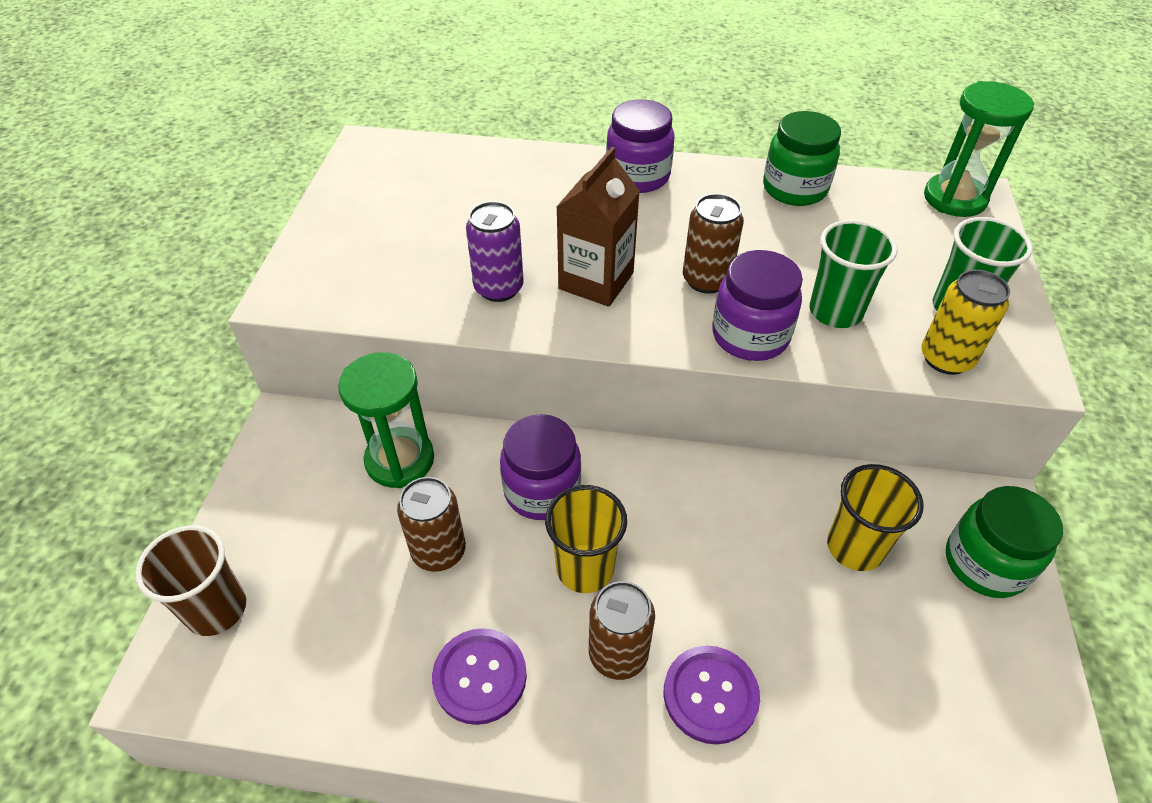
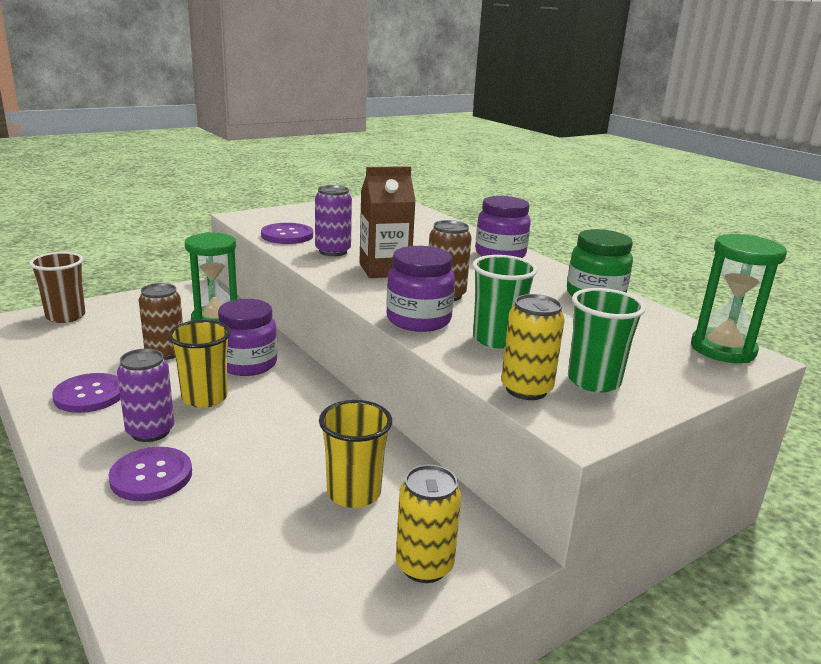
camera: 45 degrees right, 25 degrees down
(402, 296) = (287, 235): none -> purple button
(618, 654) = (150, 431): brown can -> purple can
(985, 563) = (424, 566): green jar -> yellow can

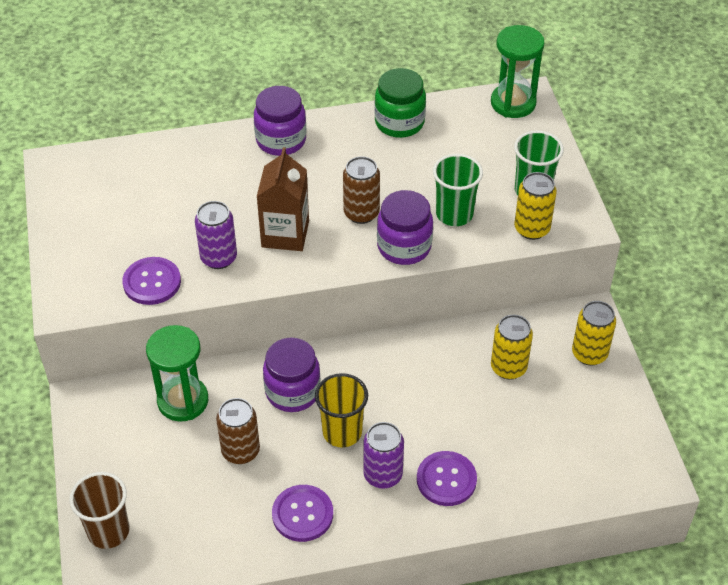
camera: 65 degrees left, 25 degrees up
(354, 493) = (508, 367): yellow cup -> yellow can

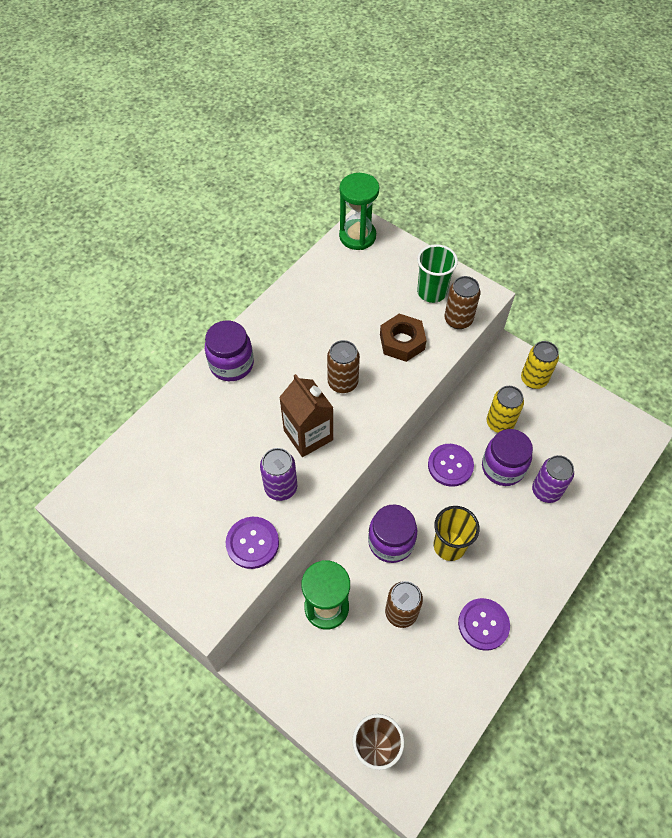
camera: 40 degrees left, 10 degrees up
(383, 475) = (502, 555): purple can -> purple can (546, 491)
(399, 123) = (299, 297): green jar -> none
(404, 247) = (395, 388): purple jar -> purple jar (503, 467)
(446, 480) = (540, 528): purple button -> purple button (450, 465)
(454, 214) = (402, 342): green cup -> brown nut
(532, 229) = (458, 320): yellow can -> brown can

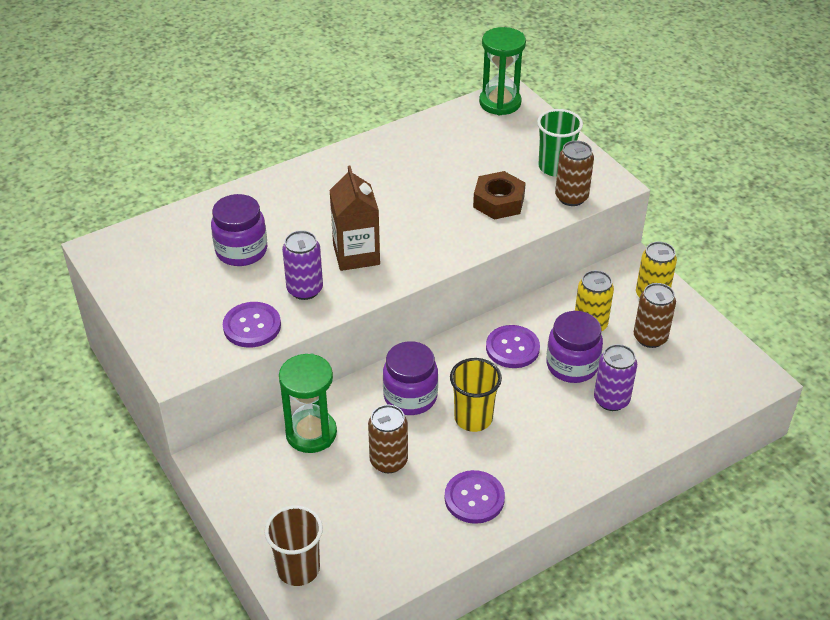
camera: 20 degrees right, 15 degrees down
(231, 364) = (310, 178): purple jar -> purple jar (241, 251)
(343, 383) = (416, 220): brown can -> brown can (650, 337)

